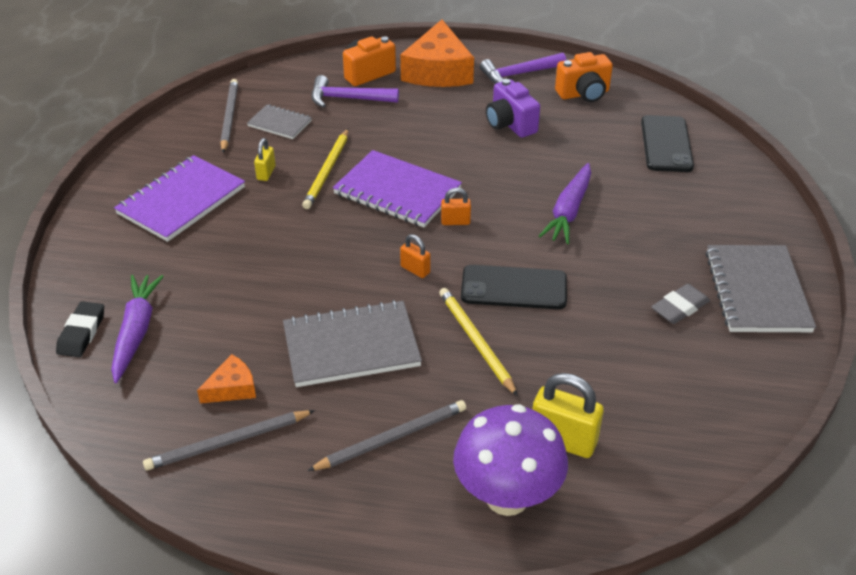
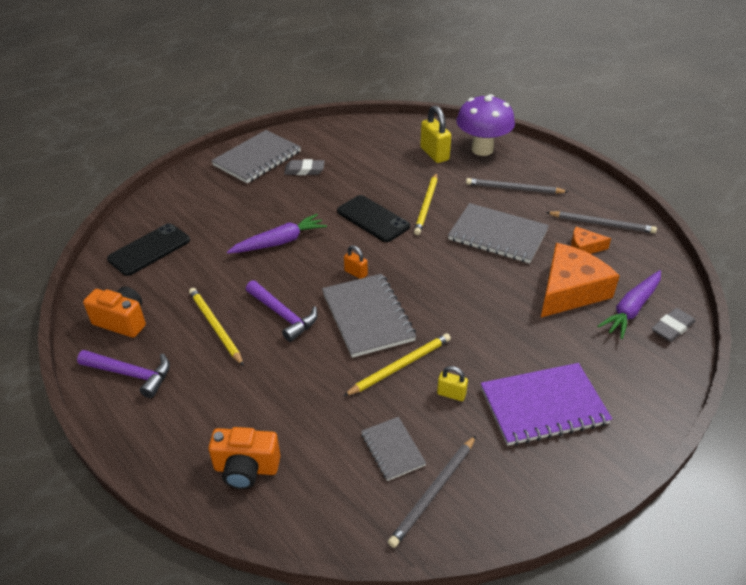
camera: 140 degrees left, 0 degrees up
(82, 333) = (672, 327): black eraser -> grey eraser
(266, 173) = (451, 394): yellow padlock -> yellow padlock turned 60 degrees clockwise
(348, 99) = (301, 442): purple hammer -> purple hammer (283, 315)
(397, 191) = (367, 316): purple notebook -> grey notebook
(415, 270) = (417, 257): orange padlock -> none
(438, 71) = (183, 426): orange cheese -> orange cheese (570, 290)
(510, 124) = (215, 327): purple camera -> yellow pencil

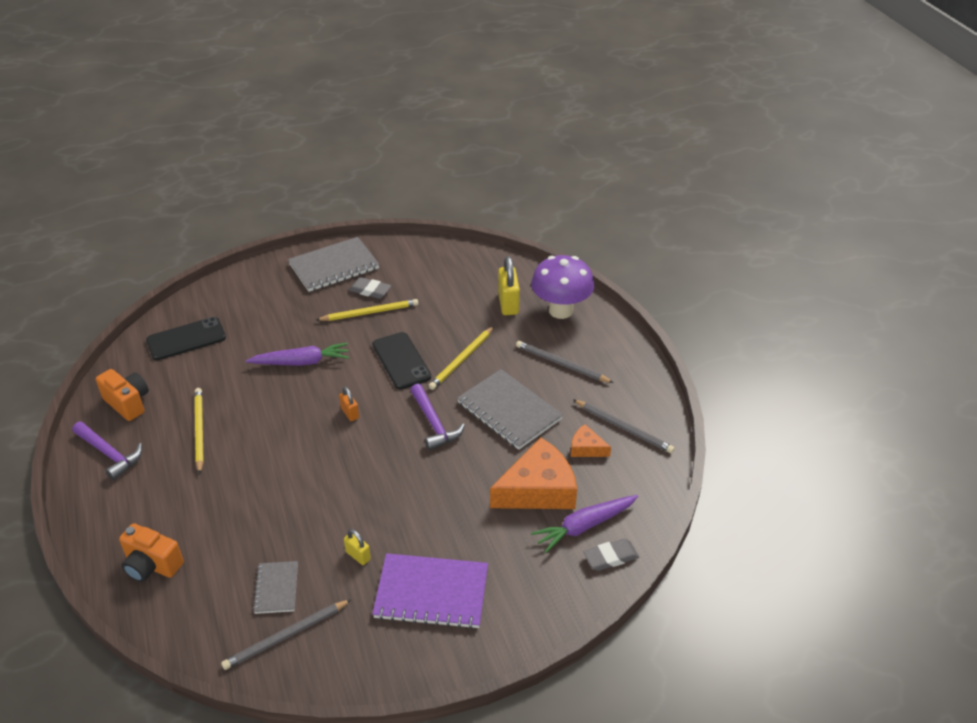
camera: 20 degrees right, 0 degrees up
(283, 315) = (261, 436): purple hammer -> purple hammer (434, 423)
(367, 316) = (333, 460): grey notebook -> none
(400, 366) = (331, 515): yellow pencil -> yellow pencil (370, 312)

